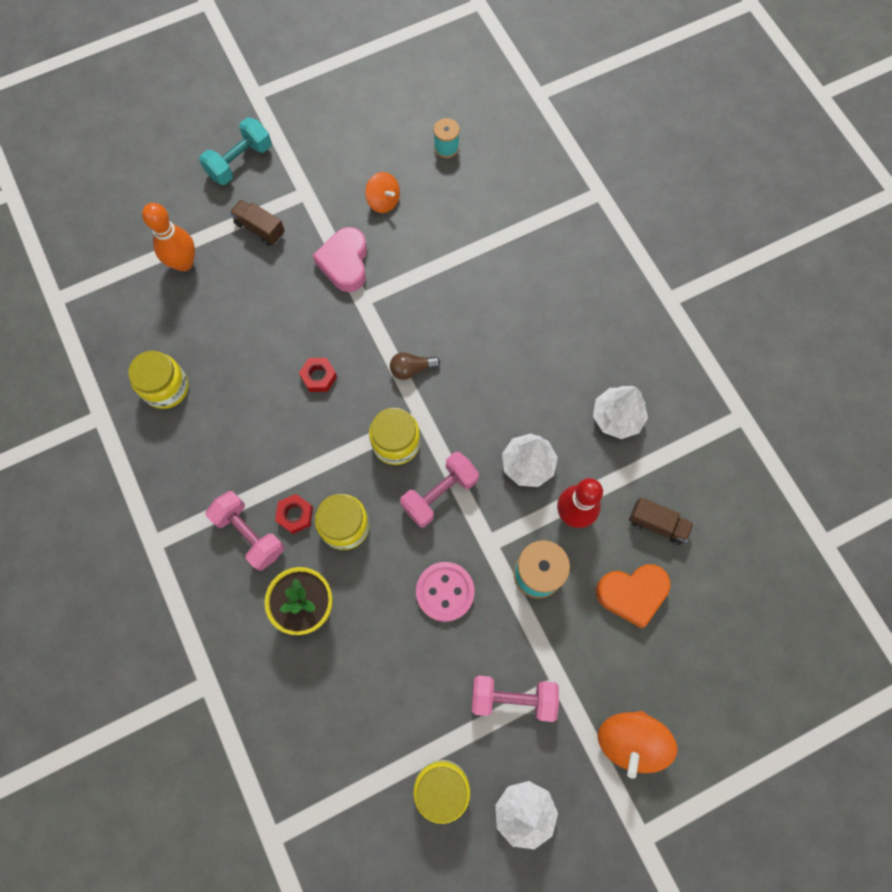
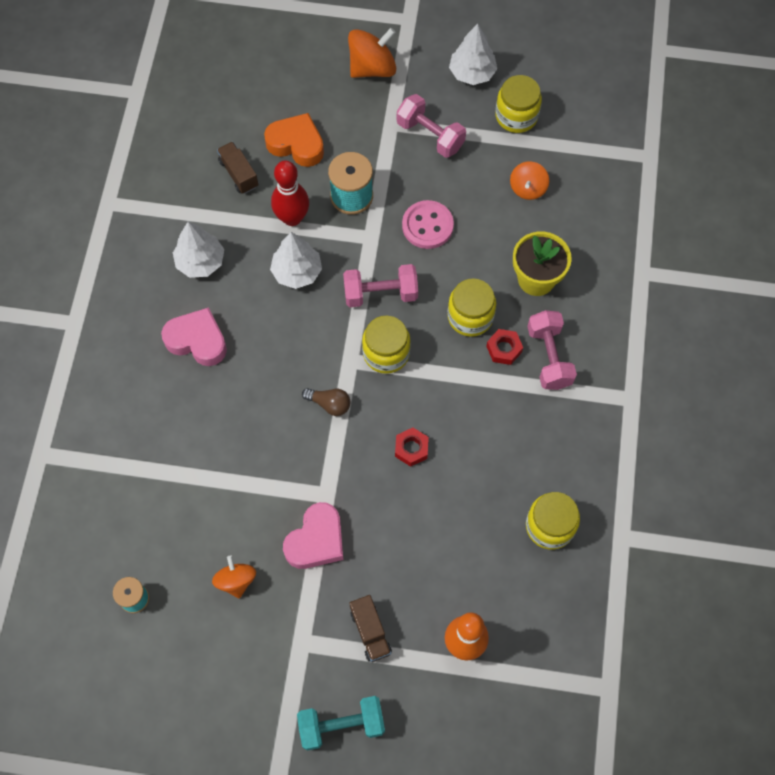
camera: 145 degrees left, 5 degrees down
(375, 703) = (527, 188): none -> orange spinning top
(560, 350) = (197, 340): none -> pink heart

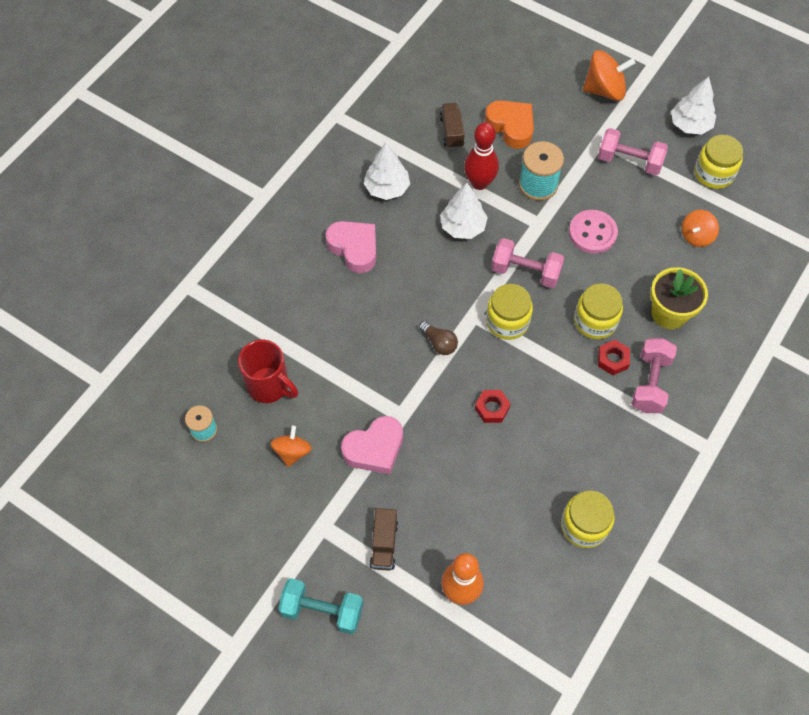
camera: 25 degrees right, 5 degrees down
(180, 523) = (269, 386): none -> red mug
(430, 135) = (629, 161): pink dumbbell -> pink dumbbell turned 45 degrees counterclockwise

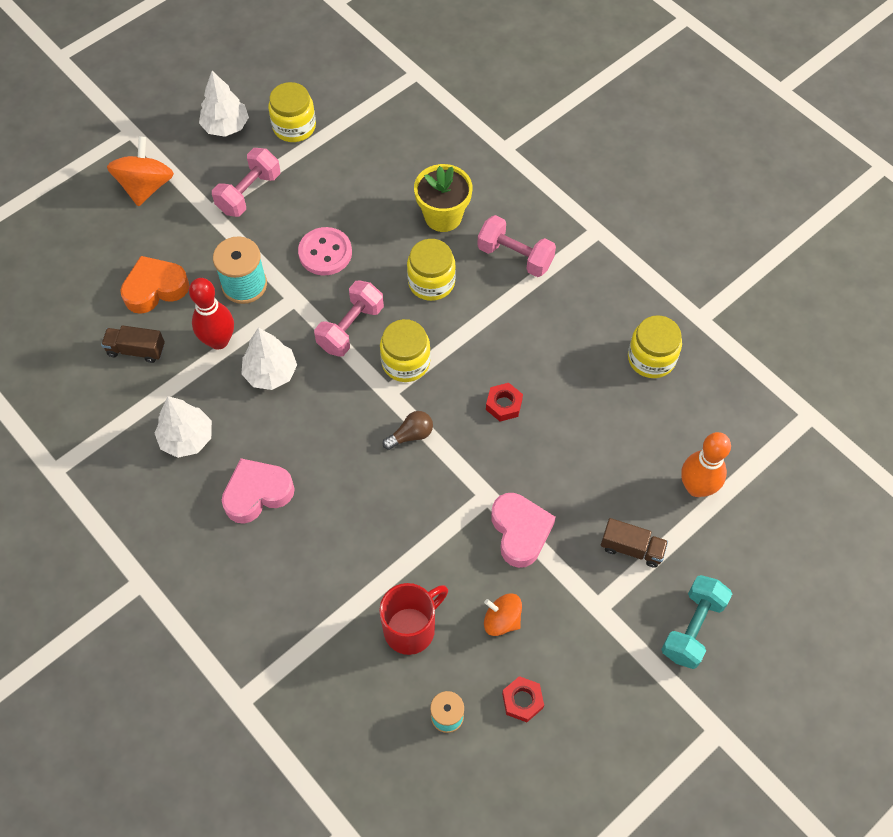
camera: 75 degrees left, 0 degrees up
(612, 360) = (480, 280): red nut -> red nut (522, 701)
(696, 236) = (362, 165): orange spinning top -> none

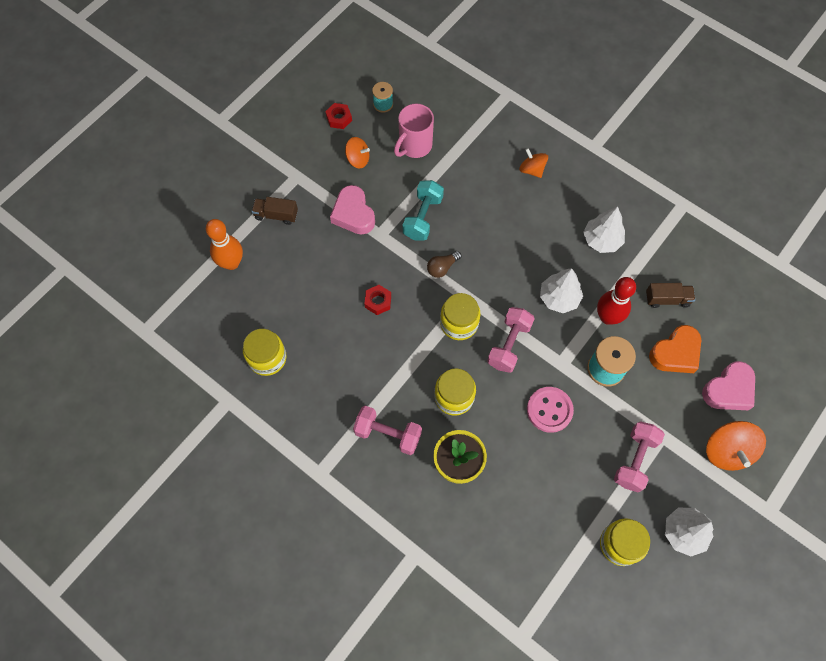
camera: 170 degrees right, 5 degrees up
(246, 558) = (532, 170): none -> orange spinning top
(257, 493) = (538, 211): pink heart -> pink heart (728, 390)
(411, 628) = (414, 146): red mug -> pink mug
(692, 627) = (235, 173): turquoise dumbbell -> turquoise dumbbell (423, 217)

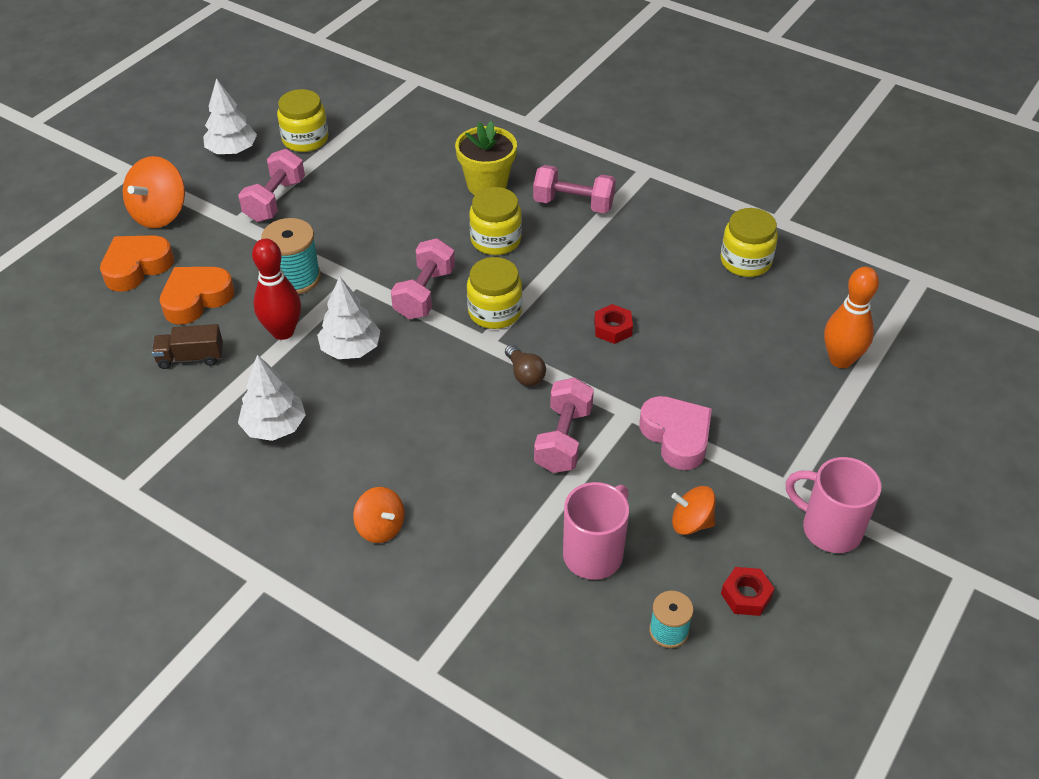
camera: 175 degrees right, 20 degrees down
(276, 215) = (799, 426): brown truck -> none
(282, 150) = (829, 529): none -> pink mug
(423, 217) = (563, 439): turquoise dumbbell -> pink dumbbell
(442, 268) = (525, 374): brown light bulb -> brown light bulb turned 105 degrees clockwise
(549, 410) = (374, 235): pink button -> none
(727, 451) = (160, 214): orange spinning top -> orange spinning top turned 150 degrees counterclockwise
(728, 390) = (136, 267): pink heart -> orange heart

